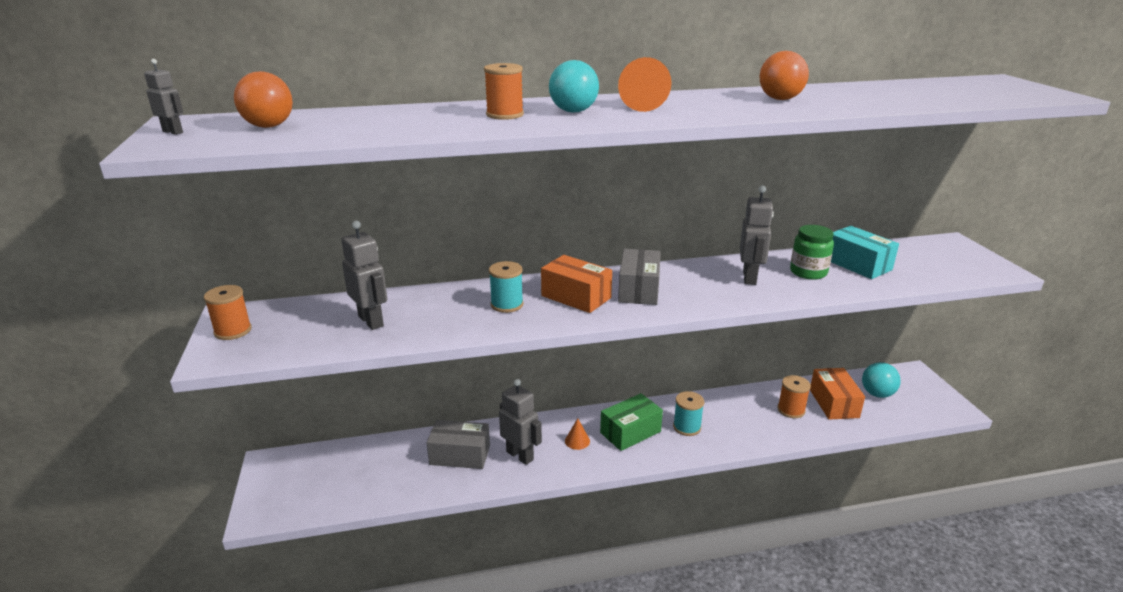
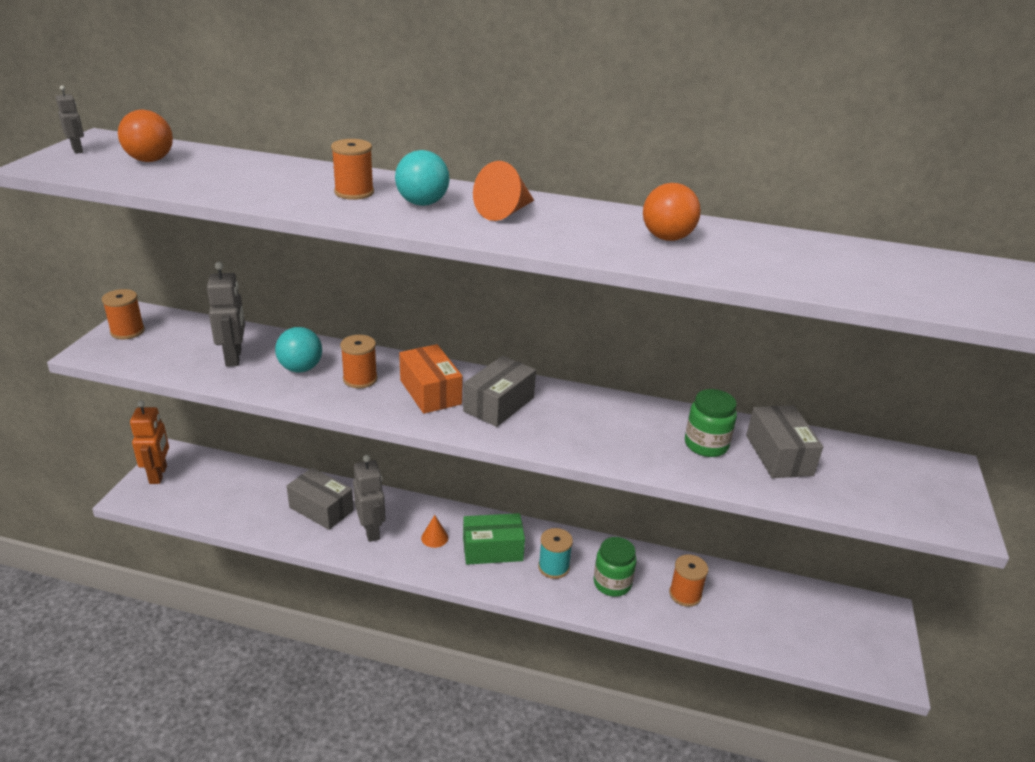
camera: 25 degrees right, 5 degrees up
(270, 485) = (158, 475): none -> orange robot
(507, 304) = (360, 379): turquoise spool -> orange spool
(737, 422) = (612, 583): none -> green jar
(750, 278) = (631, 429): grey robot -> none
(833, 403) = (743, 607): orange box -> none
(857, 264) = (779, 455): turquoise box -> grey box
(877, 394) = (809, 617): turquoise ball -> turquoise ball (300, 368)

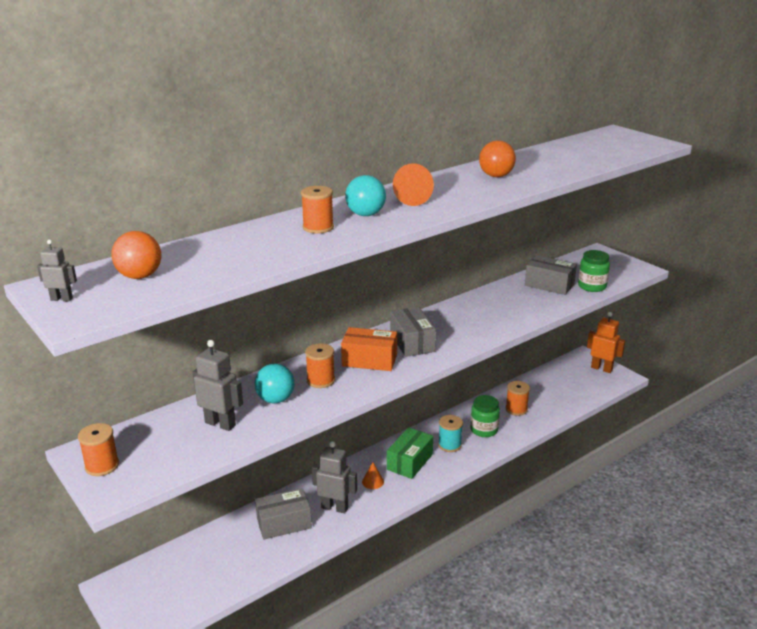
camera: 50 degrees left, 5 degrees down
(158, 475) = (130, 603): orange robot -> orange robot (601, 368)
(706, 445) = (520, 299): green jar -> green jar (592, 286)

